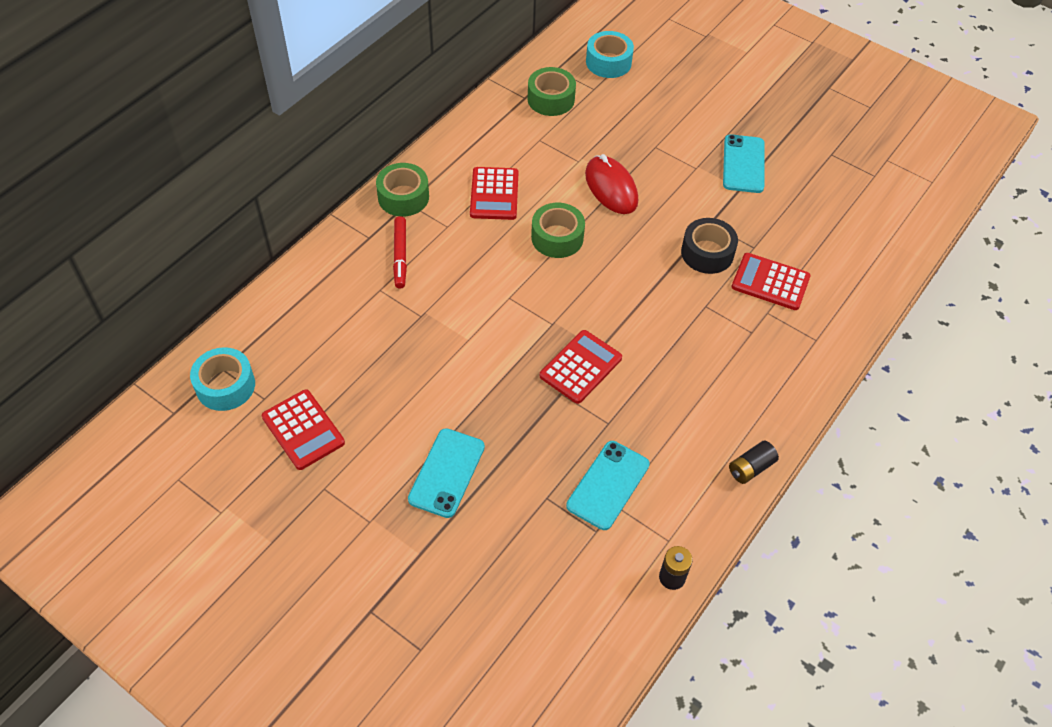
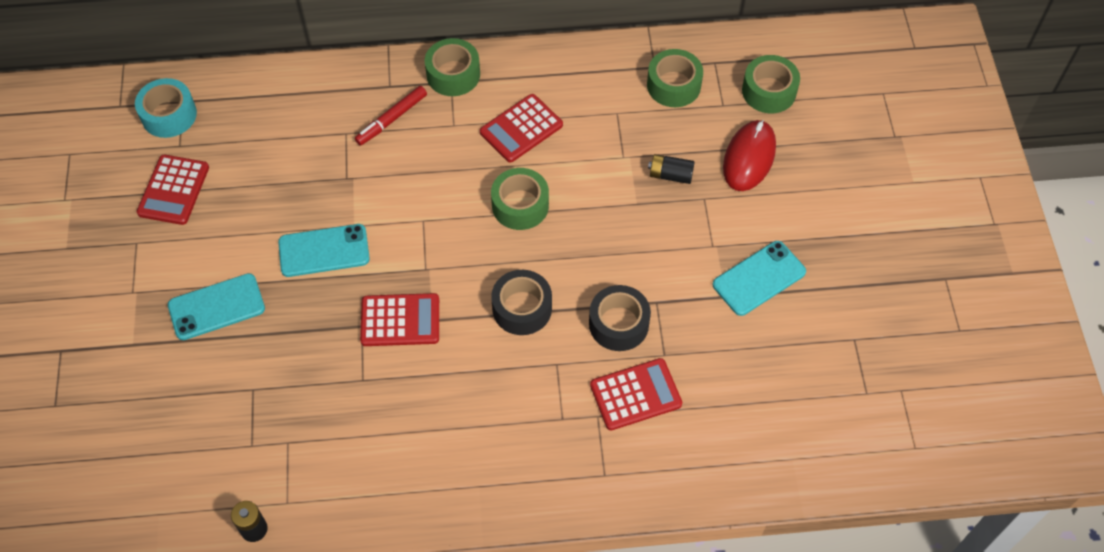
camera: 50 degrees right, 5 degrees up
(608, 62) = (769, 91): turquoise tape -> green tape
(608, 485) = (302, 422): turquoise phone -> turquoise phone (324, 251)
(611, 188) = (618, 202): red mouse -> red mouse (749, 158)
(642, 293) = (522, 308): none -> black tape
(751, 468) = (413, 515): black battery -> black battery (670, 175)
(770, 282) = (635, 395): red calculator -> red calculator turned 90 degrees clockwise

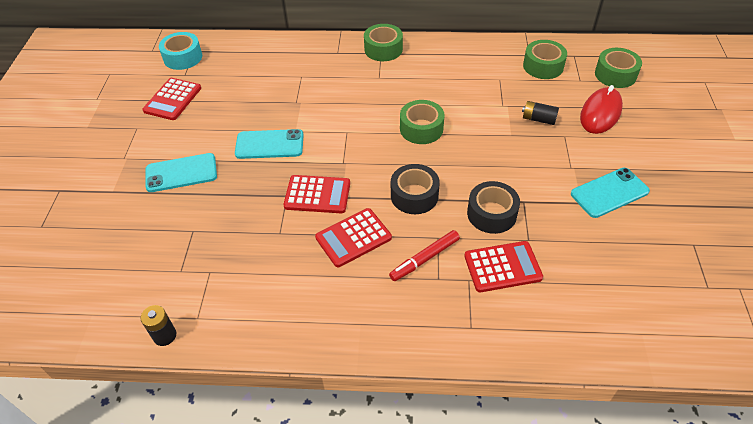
camera: 10 degrees right, 10 degrees down
(391, 119) = (335, 71): red marker -> red marker (424, 259)
(521, 129) = (428, 83): red calculator -> red calculator (353, 238)

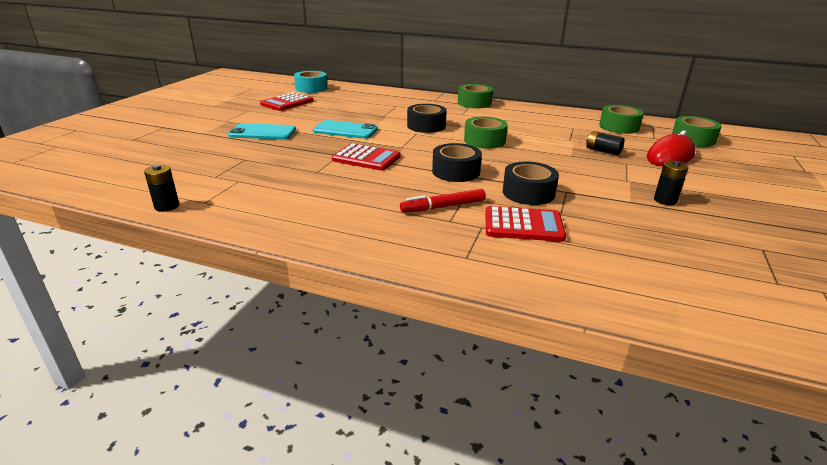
camera: 15 degrees right, 20 degrees down
(351, 113) = (426, 126): none -> black tape
(353, 238) = (381, 184): red calculator -> none
(609, 193) = (665, 200): turquoise phone -> black battery

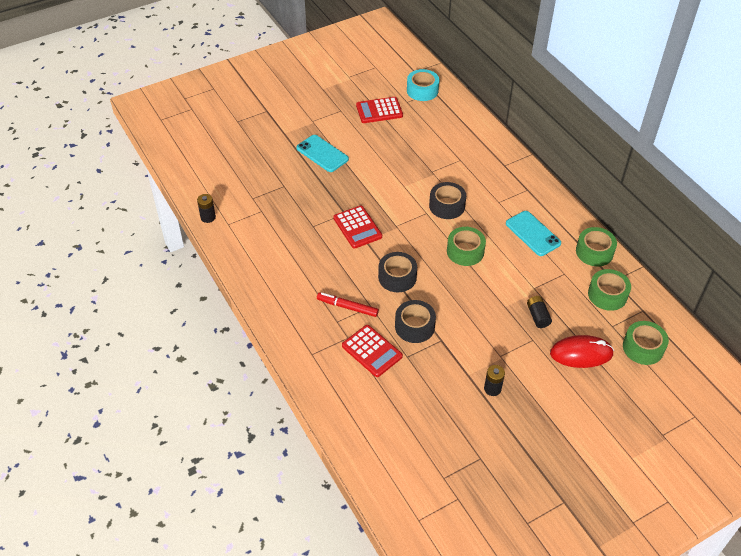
camera: 40 degrees right, 20 degrees up
(345, 130) = (380, 180): turquoise phone -> turquoise phone (533, 233)
(474, 103) = (533, 188): green tape -> green tape (594, 252)

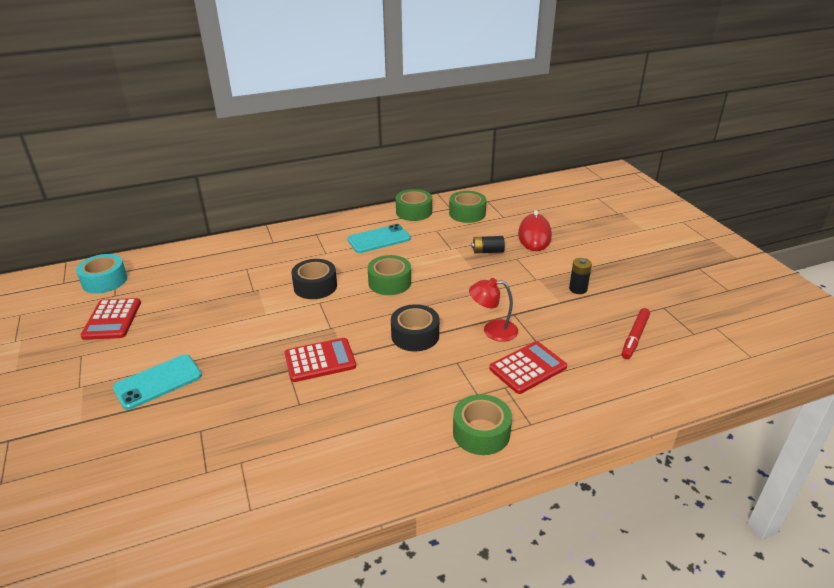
camera: 80 degrees left, 15 degrees down
(208, 217) = (221, 539): black battery -> none
(347, 307) = (455, 382): red marker -> red marker (634, 337)
(414, 326) = (492, 330): black tape -> red lamp
(643, 347) = (528, 207): green tape -> green tape (481, 432)

